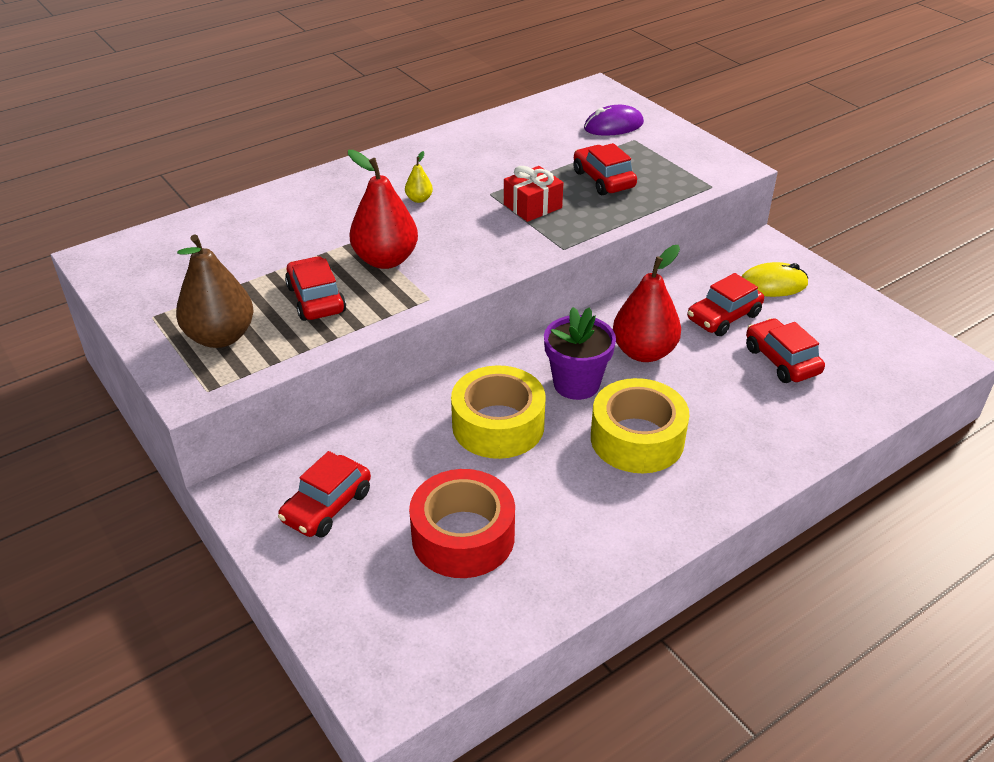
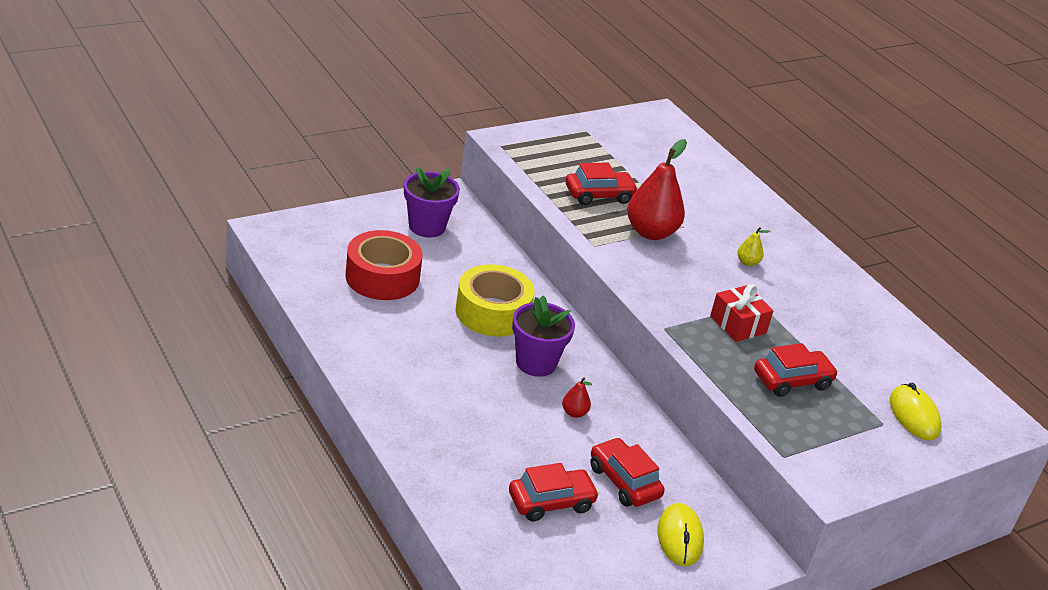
camera: 90 degrees right, 5 degrees down
(220, 337) = (558, 153): brown pear -> none
(327, 506) = (427, 227): red car -> purple flower pot
(613, 126) = (914, 416): purple mouse -> yellow mouse
(637, 439) = (461, 381): yellow tape -> none
(644, 352) = (574, 413): red pear -> red pear, size x0.45

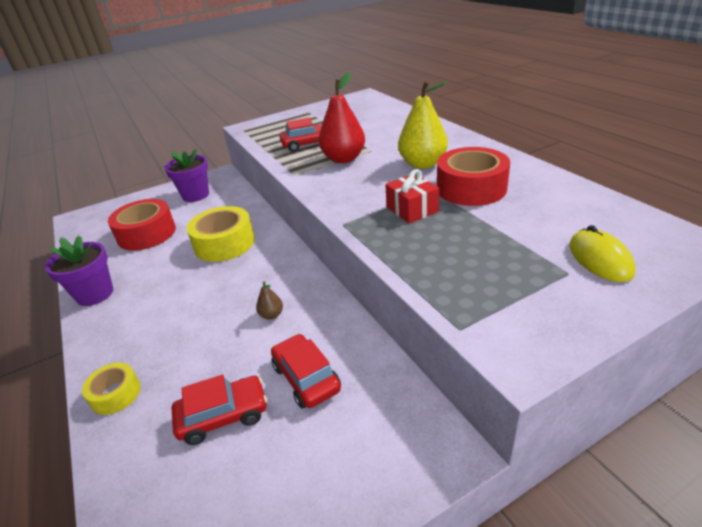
camera: 10 degrees right, 0 degrees up
(434, 466) = (115, 394): none -> yellow tape
(536, 363) = (248, 277): purple flower pot -> purple flower pot (95, 294)
(574, 413) = (271, 315): red pear -> brown pear
(679, 537) = (358, 438): yellow mouse -> none
(747, 262) = (422, 164): yellow pear -> yellow pear, size x2.23
(792, 381) = (465, 248): red car -> none
(801, 310) = (471, 188): none -> red tape

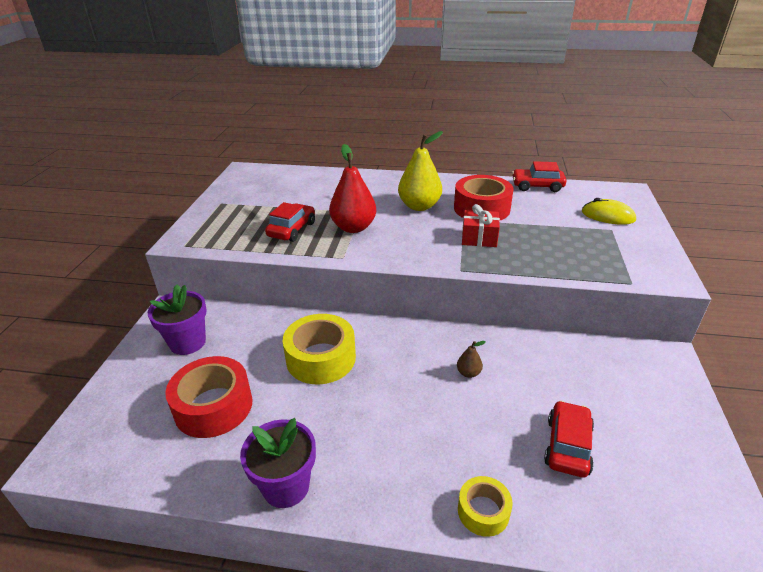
camera: 55 degrees left, 0 degrees up
(306, 378) = (561, 386): red car -> red car (537, 186)

